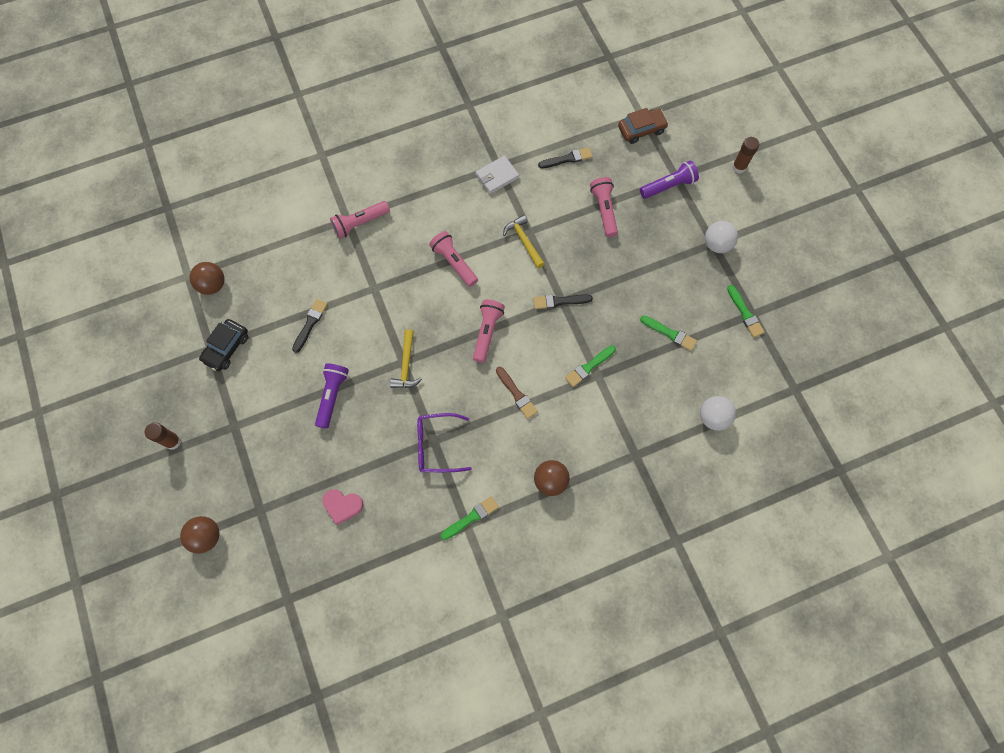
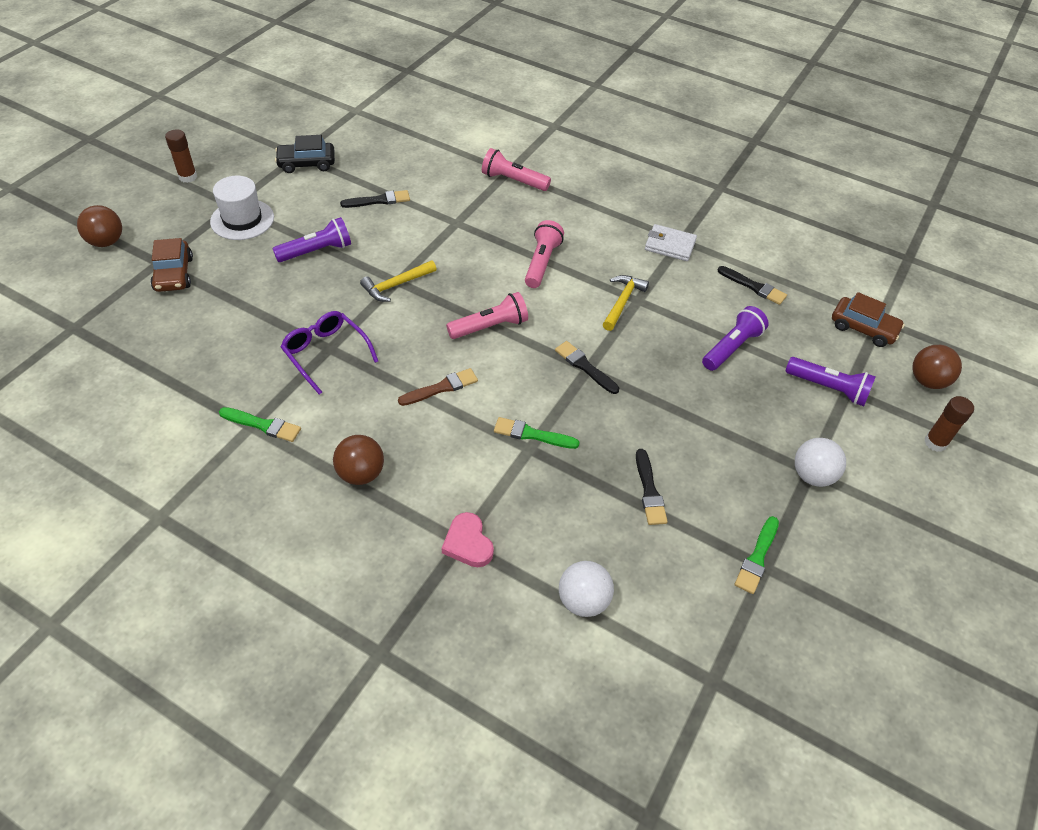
camera: 50 degrees right, 20 degrees down
(213, 285) = (360, 127): brown ball -> brown ball (927, 381)
(257, 428) = (242, 219): none -> white hat
(282, 504) = (174, 274): none -> brown car
(342, 505) = (203, 316): pink heart -> pink heart (468, 543)
(516, 394) = (441, 388): brown brush -> brown brush turned 135 degrees counterclockwise
(604, 210) = (731, 347): pink flashlight -> purple flashlight
(670, 333) = (649, 491): green brush -> black brush

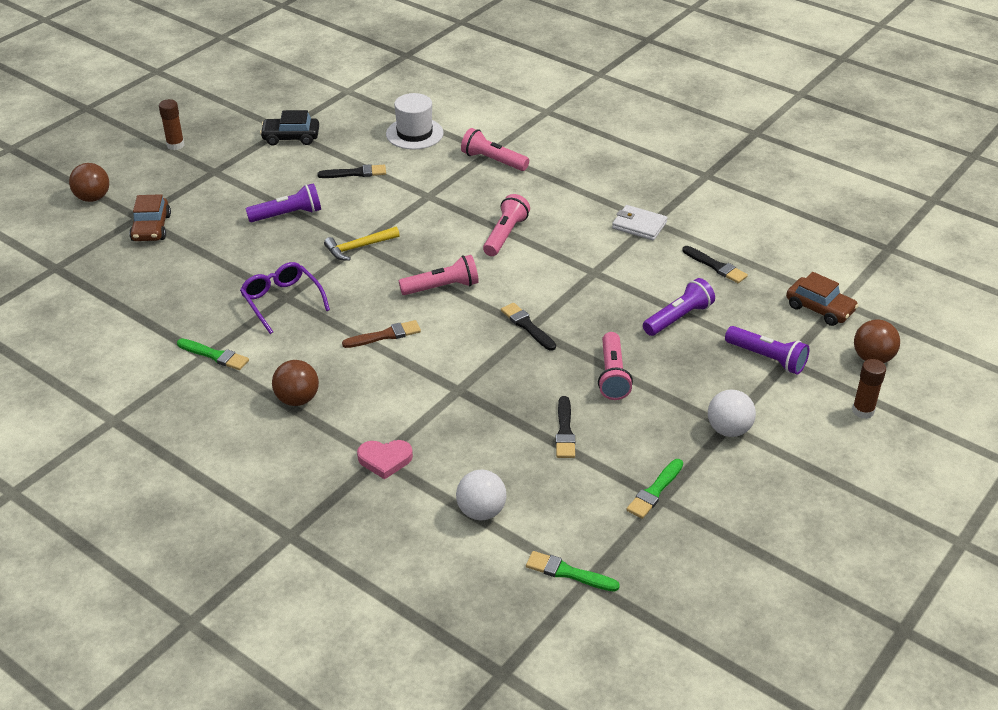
camera: 10 degrees right, 10 degrees down
(242, 219) = (221, 184): white hat -> white hat (414, 133)
(468, 543) = (385, 460): pink heart -> pink heart turned 75 degrees counterclockwise
(532, 434) = (463, 378): green brush -> green brush (568, 573)
(622, 301) = (578, 273): yellow hammer -> none
(683, 419) = (612, 375): none -> pink flashlight

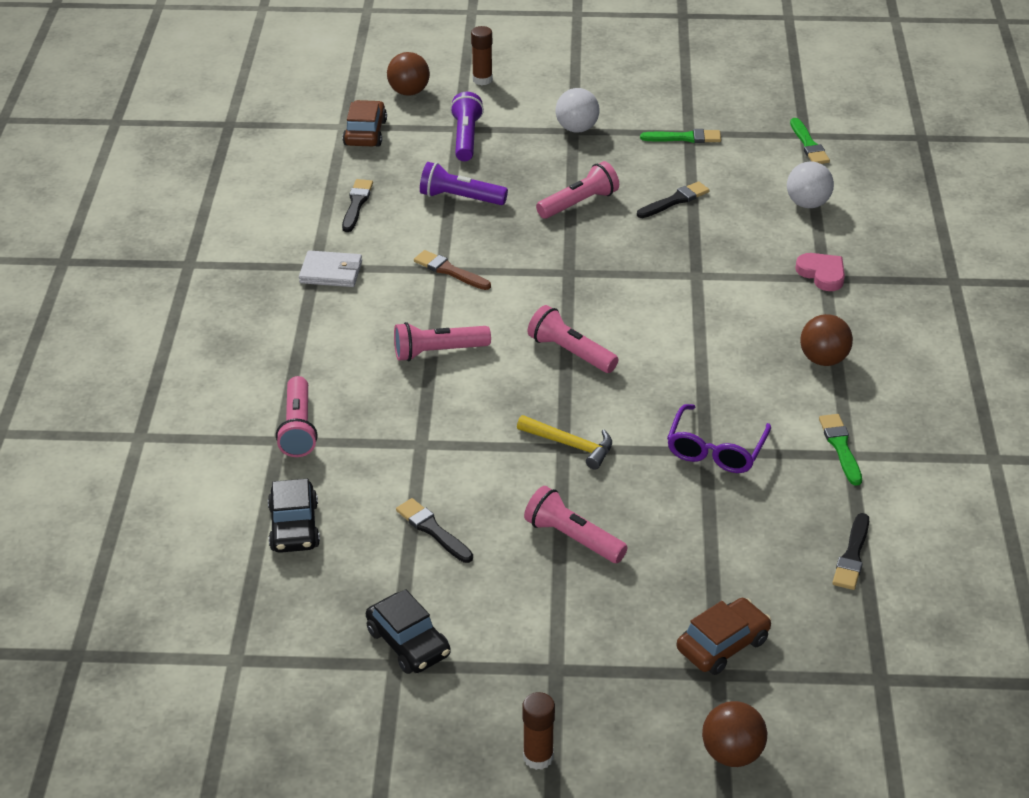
camera: 125 degrees left, 0 degrees up
(287, 215) = (573, 538): purple flashlight -> pink flashlight
(385, 335) = (681, 352): brown brush -> brown brush (449, 271)
(414, 133) = (294, 527): white hat -> black car
(527, 326) = (568, 275): black brush -> black brush (852, 555)
(639, 225) = (331, 272): white wallet -> white wallet turned 75 degrees counterclockwise

